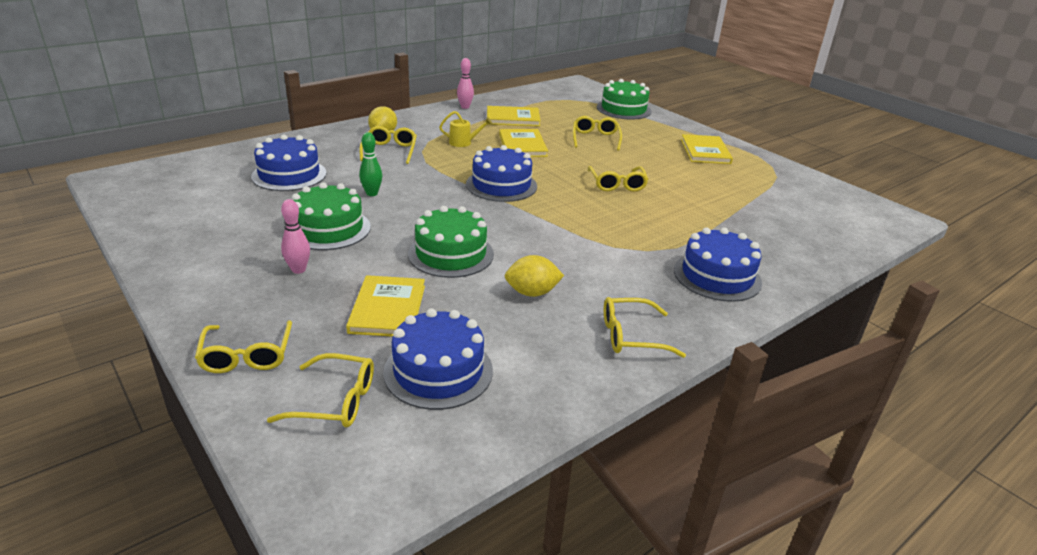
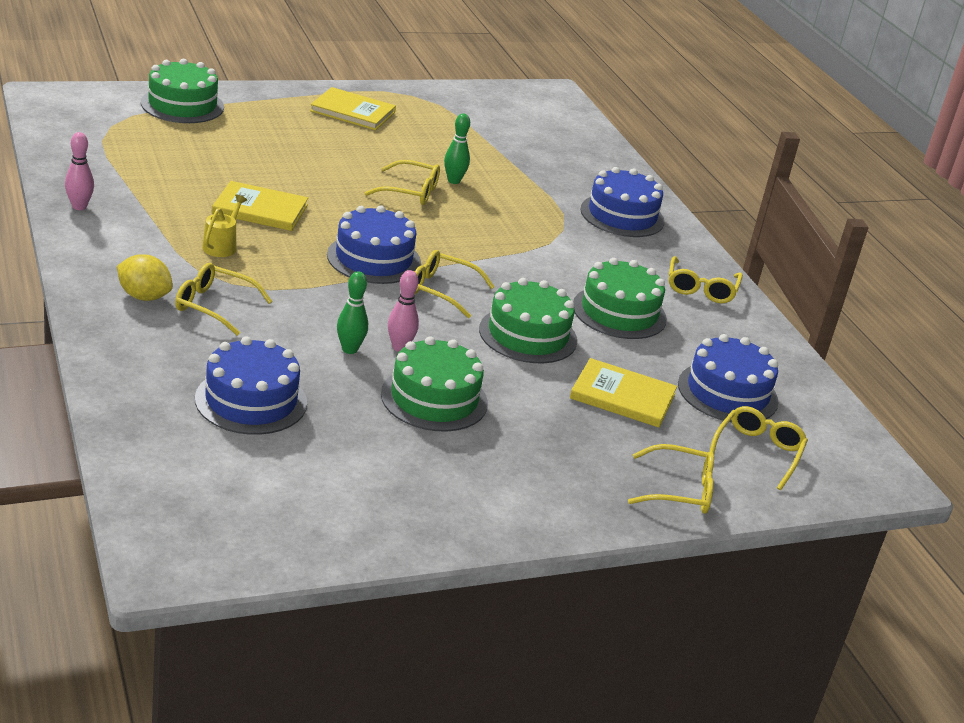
camera: 75 degrees left, 0 degrees up
(298, 270) = (525, 435): pink bowling pin -> pink bowling pin (400, 347)
(513, 118) = (156, 186): yellow book -> none
(532, 293) = (619, 312): yellow lemon -> green cake
(595, 139) = (271, 158): yellow glasses -> yellow glasses (442, 291)
(659, 197) = (454, 181): none -> green bowling pin

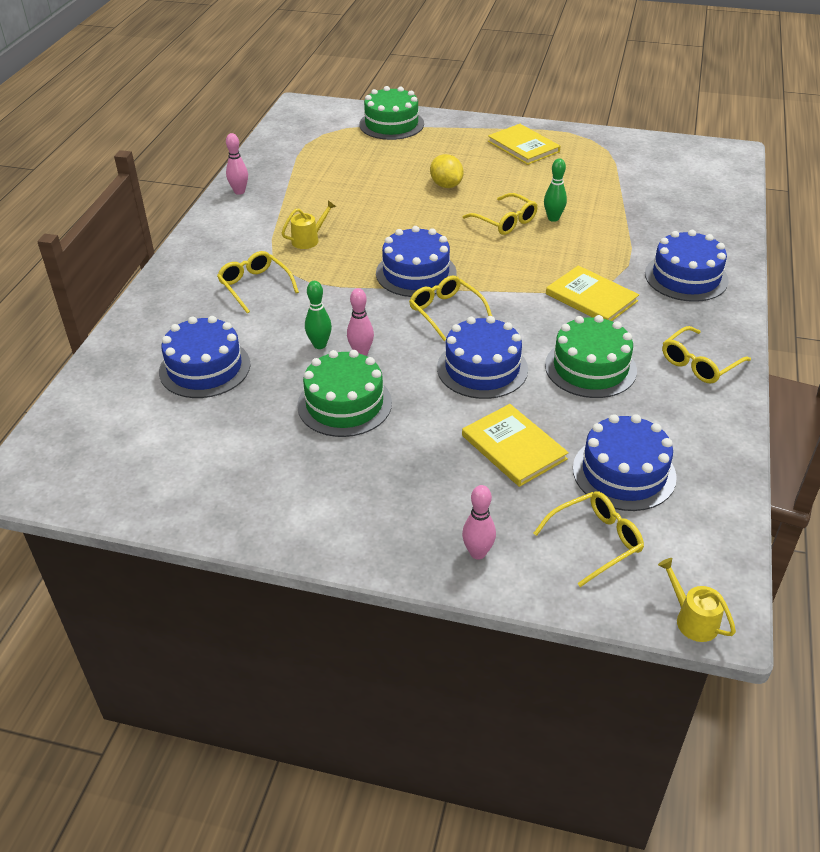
camera: 40 degrees right, 10 degrees up
(144, 296) = (214, 268): yellow lemon -> yellow lemon (446, 185)
(260, 209) = (367, 216): yellow book -> yellow book (591, 297)
(528, 335) = (482, 368): green cake -> blue cake
(679, 490) = (477, 553): yellow glasses -> pink bowling pin
(876, 487) = (692, 619): none -> yellow watering can

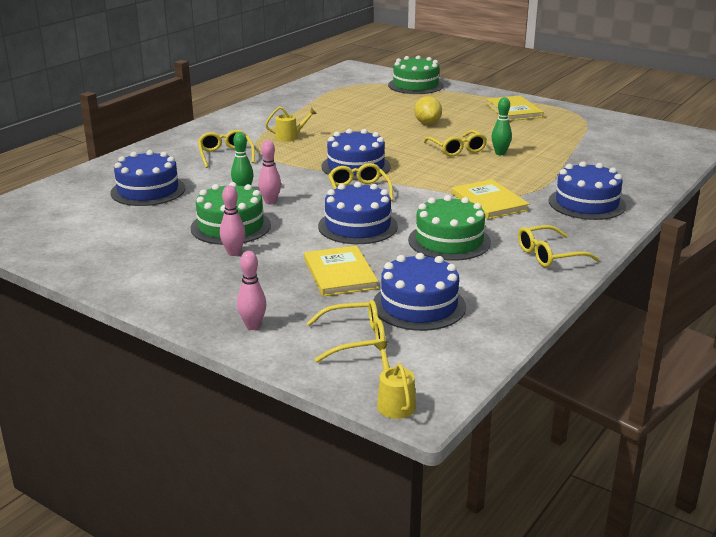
camera: 20 degrees right, 15 degrees down
(239, 191) = (263, 105): pink bowling pin -> pink bowling pin (234, 253)

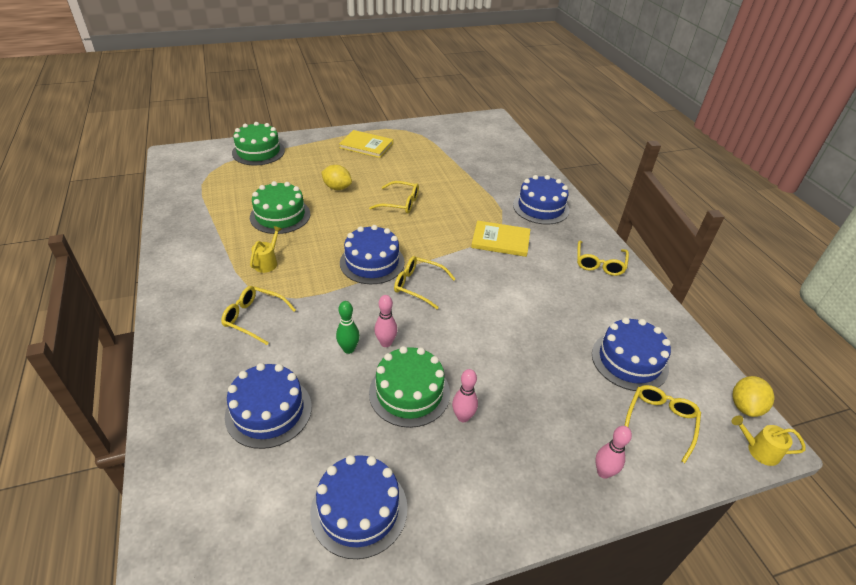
camera: 55 degrees left, 15 degrees up
(340, 274) = (551, 373): yellow book -> none
(357, 226) = (479, 320): blue cake -> blue cake (359, 509)
(449, 241) = (544, 291): green cake -> green cake (280, 215)
(451, 383) = (745, 406): none -> yellow lemon
(500, 153) = (429, 191): green bowling pin -> none

